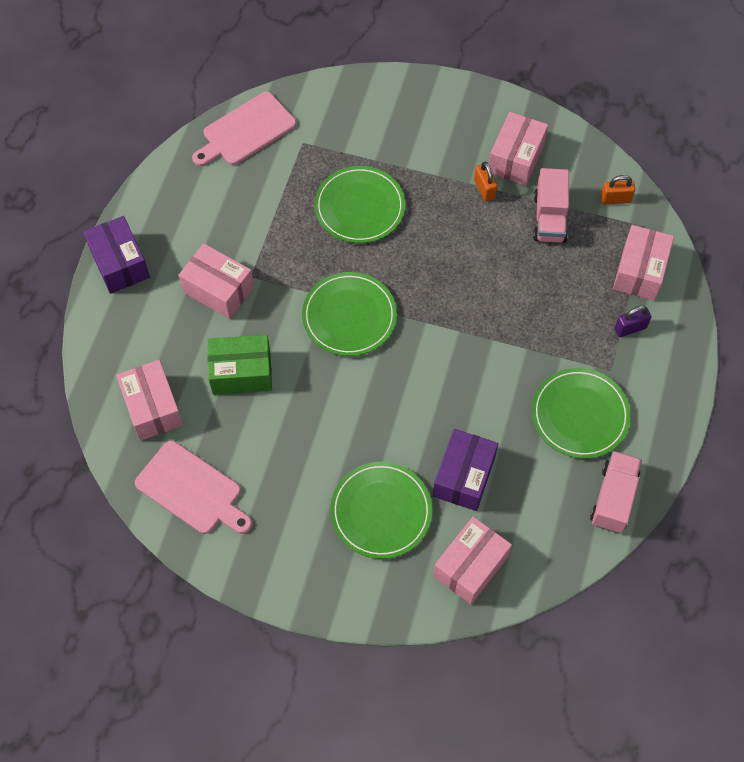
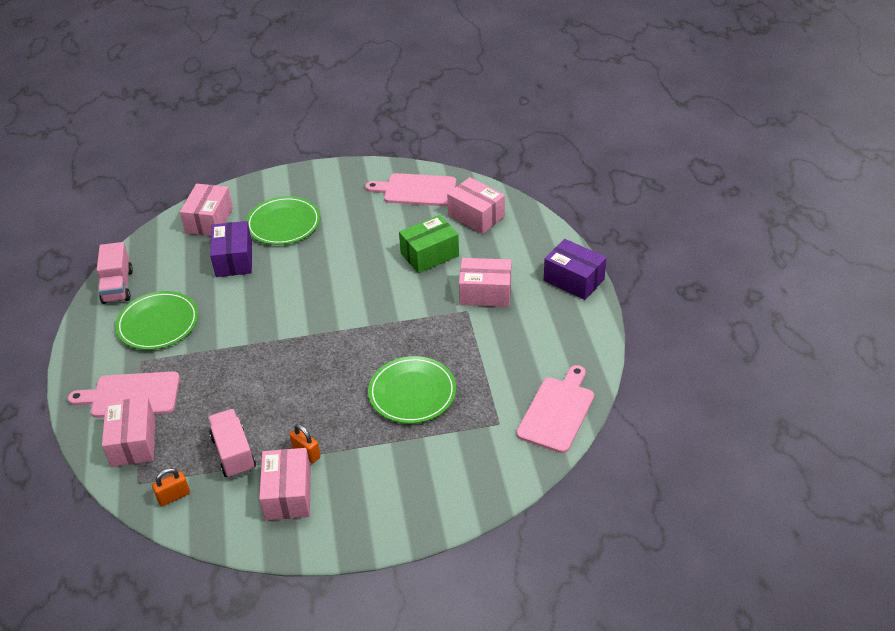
camera: 155 degrees right, 20 degrees down
(349, 316) = (372, 315): green plate -> none
(630, 328) = (131, 395): purple padlock -> pink cutting board

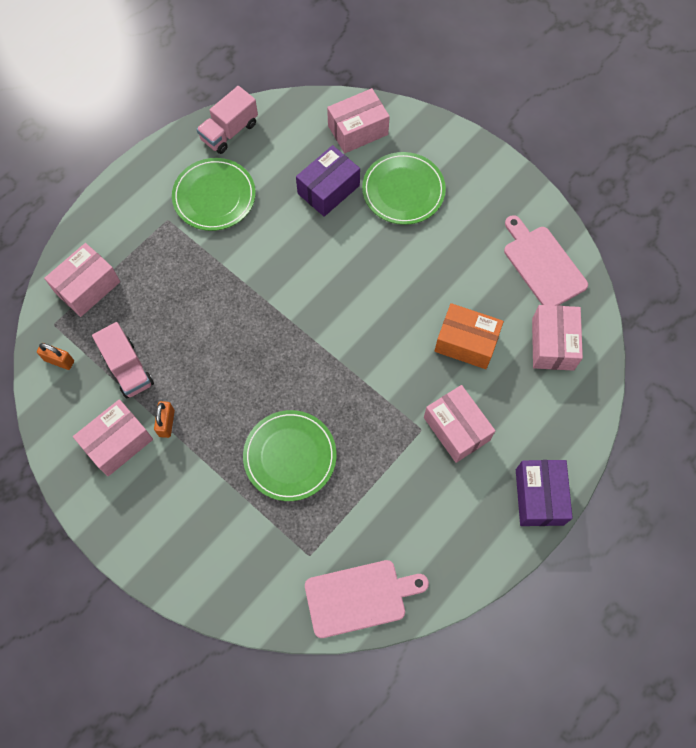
camera: 50 degrees right, 25 degrees up
(131, 395) = (129, 244): pink cutting board -> none
(233, 453) = (128, 368): pink truck -> pink truck turned 120 degrees clockwise
(429, 254) = (466, 342): green box -> orange box

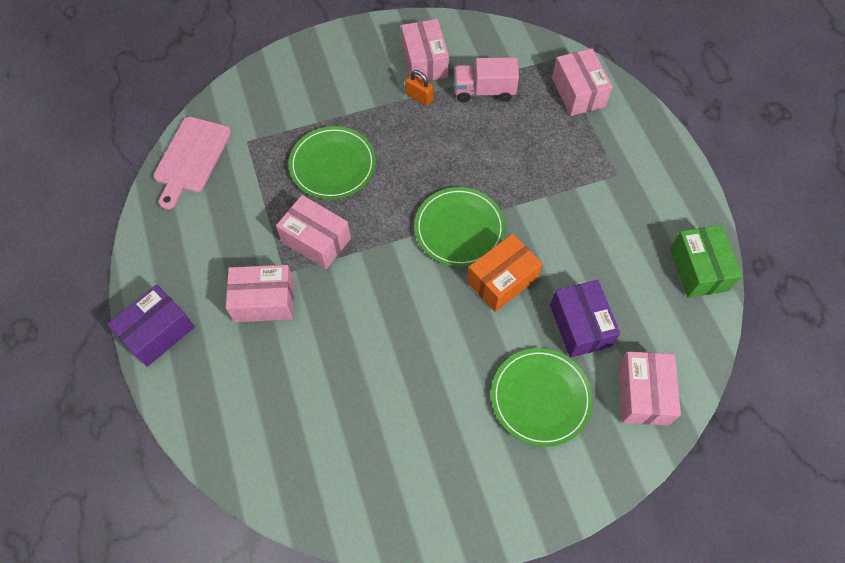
camera: 120 degrees right, 5 degrees down
(59, 361) = (519, 51): orange padlock -> none
(214, 196) = (624, 222): green plate -> green plate (459, 229)
(229, 131) = (698, 269): pink truck -> green box
(466, 342) = (337, 358): orange box -> orange box (502, 280)
(539, 497) = (158, 332): purple box -> purple box turned 75 degrees counterclockwise
(542, 264) = (371, 489): pink cutting board -> none
(552, 344) = (281, 440): pink box -> pink box (316, 240)

